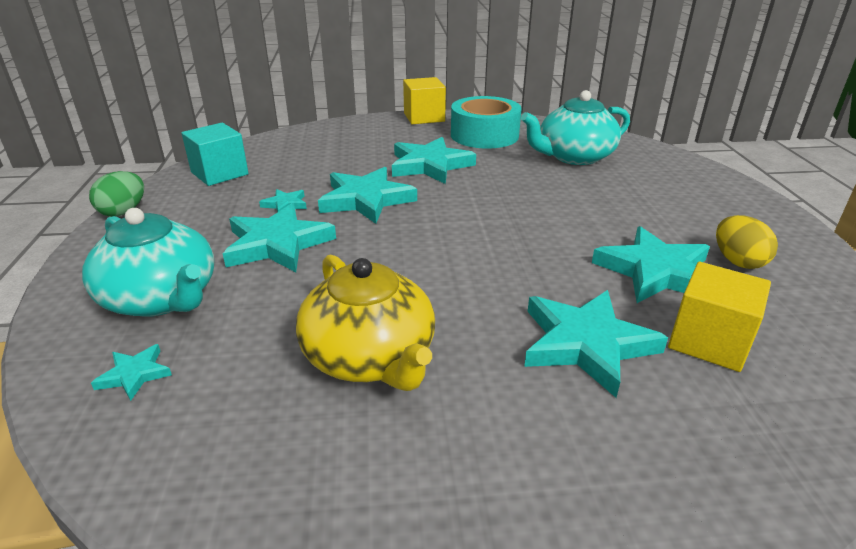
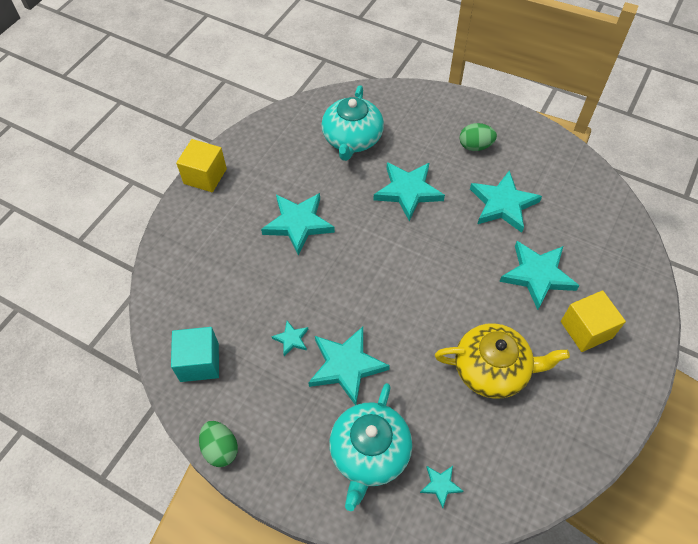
camera: 55 degrees left, 25 degrees up
(162, 298) = (369, 453): turquoise teapot -> turquoise teapot turned 120 degrees clockwise
(366, 199) = (322, 288): turquoise star -> turquoise star (408, 191)
(484, 135) = (275, 162): turquoise tape -> none
(703, 223) = (475, 146): none -> green egg
(709, 341) = (564, 228): yellow cube -> yellow cube (586, 329)
(738, 261) = (517, 165): yellow egg -> none

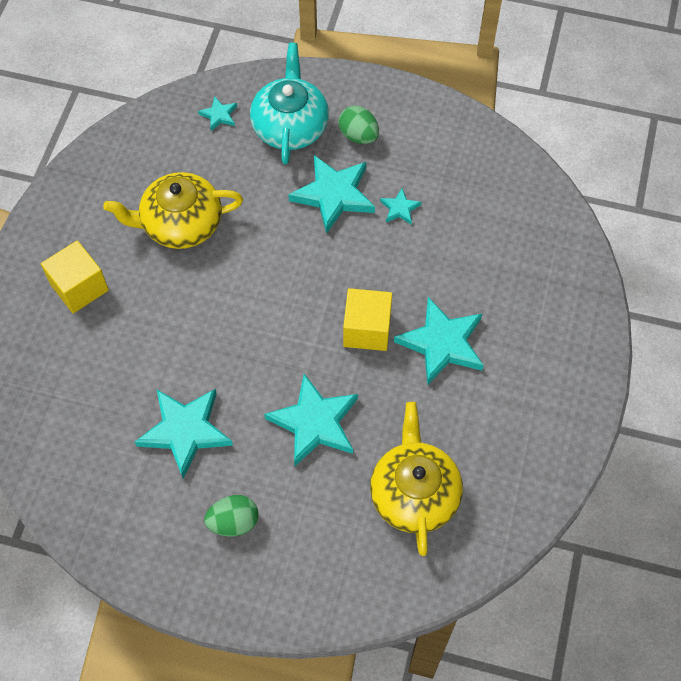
camera: 165 degrees right, 5 degrees up
(199, 362) = (485, 166): turquoise cube -> none
(205, 176) = (591, 384): yellow cube -> yellow cube (367, 329)
(220, 449) = (429, 101): green egg -> green egg (358, 135)
(352, 139) = (414, 493): turquoise teapot -> yellow teapot
(537, 275) = (136, 340): turquoise star -> none

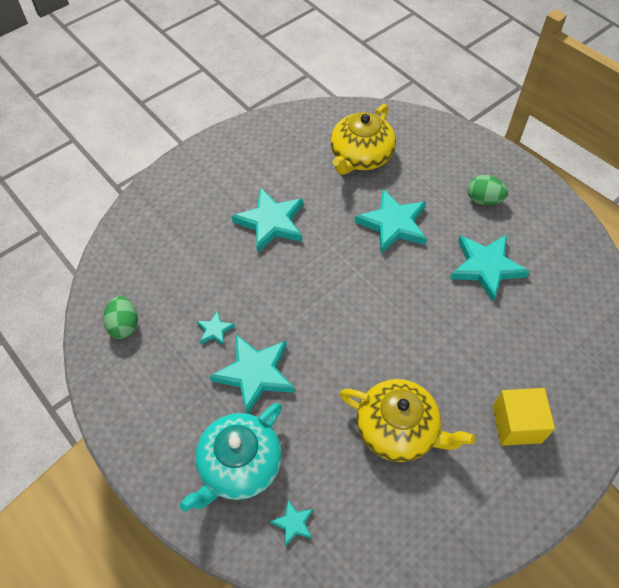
camera: 145 degrees left, 5 degrees down
(358, 135) = (190, 415): green egg -> green egg (124, 325)
(367, 329) = (313, 259): yellow cube -> none

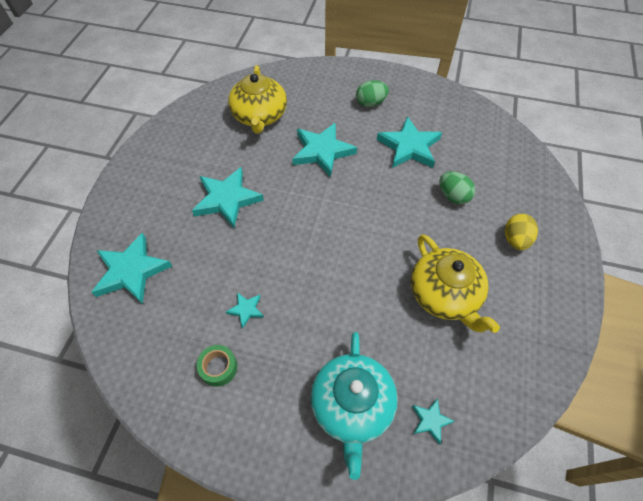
camera: 35 degrees left, 0 degrees up
(124, 325) = (161, 356): green egg -> green egg (453, 196)
(159, 363) = (218, 367): none -> green tape
(255, 374) = (307, 323): turquoise star -> turquoise star (131, 271)
(398, 429) = (445, 295): yellow teapot -> yellow teapot turned 75 degrees clockwise
(516, 424) = (515, 240): yellow cube -> yellow egg

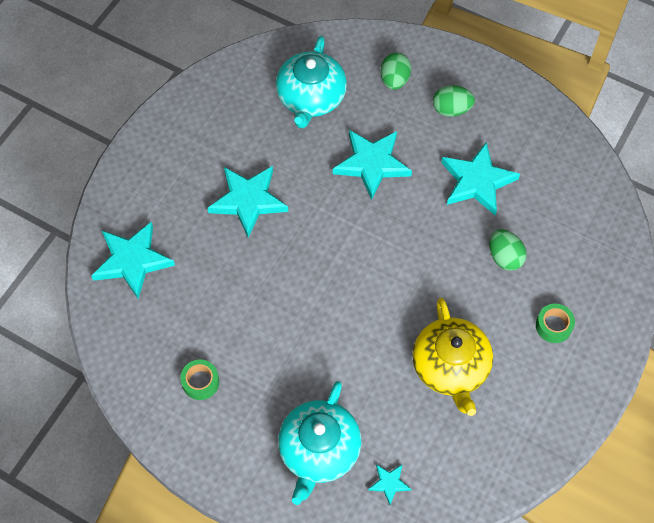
camera: 15 degrees right, 5 degrees up
(246, 310) = (240, 331): turquoise star -> none
(259, 116) = (311, 98): yellow teapot -> turquoise teapot
(321, 92) = (394, 80): none -> green egg
(515, 240) = (553, 326): yellow egg -> green tape

